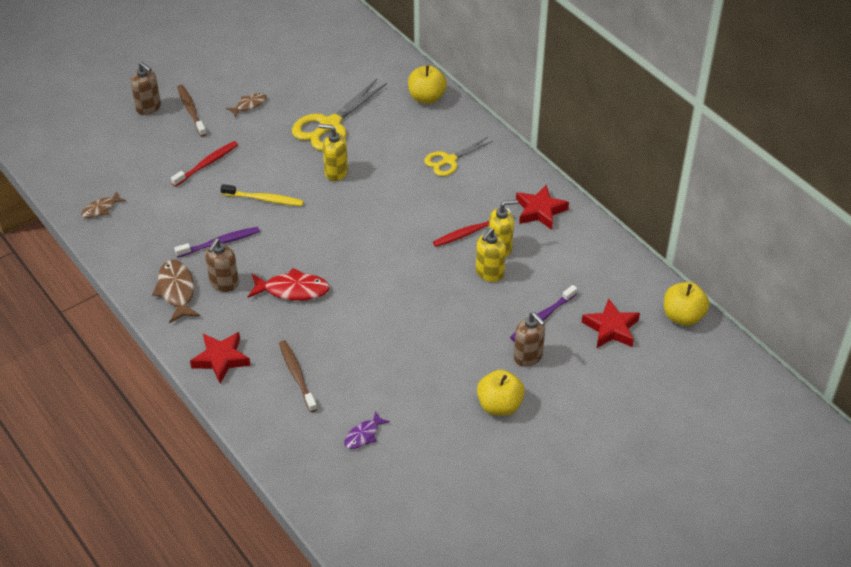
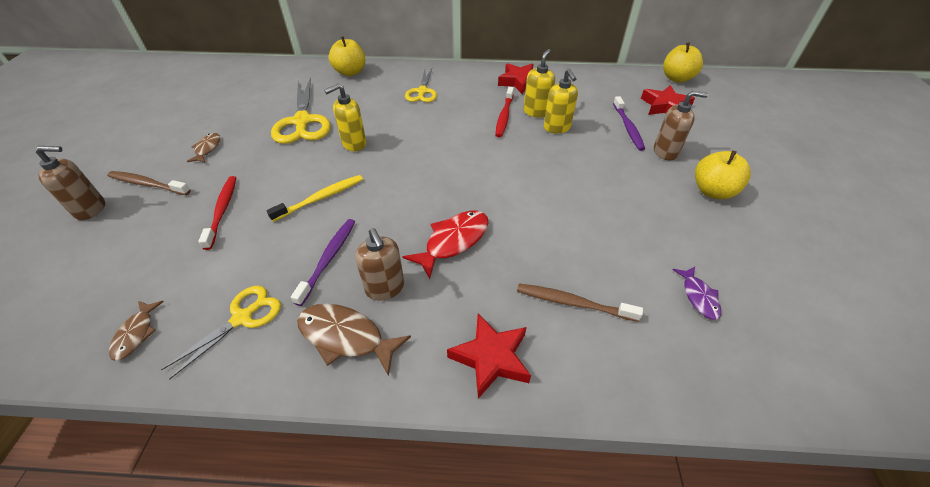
camera: 50 degrees left, 0 degrees up
(148, 240) = (242, 318): none -> yellow scissors

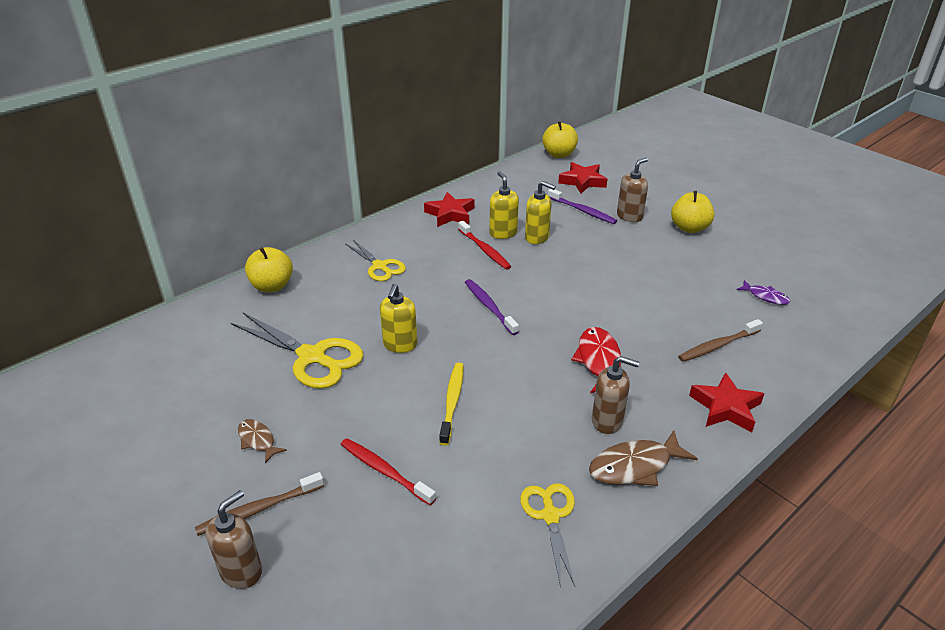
camera: 45 degrees left, 10 degrees down
(136, 334) = (493, 593): brown fish -> none
(328, 259) = (538, 435): purple toothbrush -> purple toothbrush (489, 307)

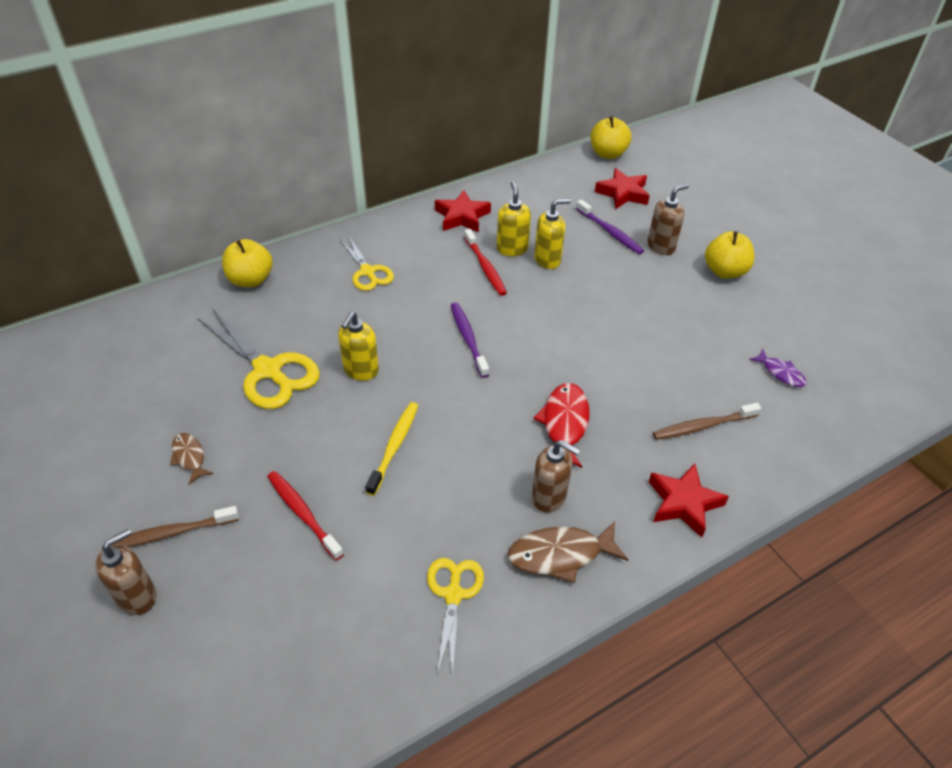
camera: 10 degrees right, 10 degrees up
(537, 237) = (547, 260): yellow soap dispenser -> yellow soap dispenser turned 60 degrees counterclockwise

